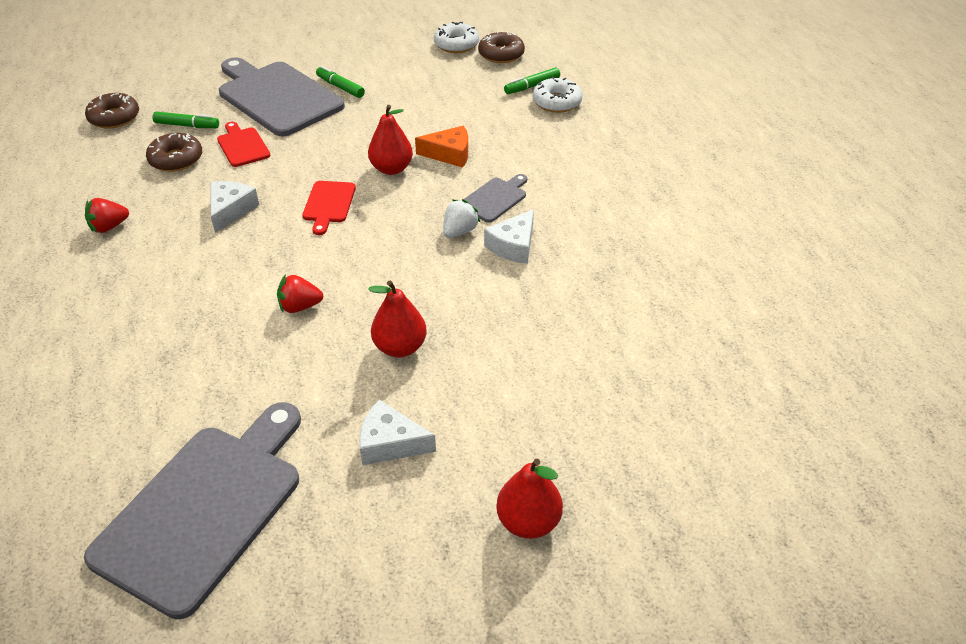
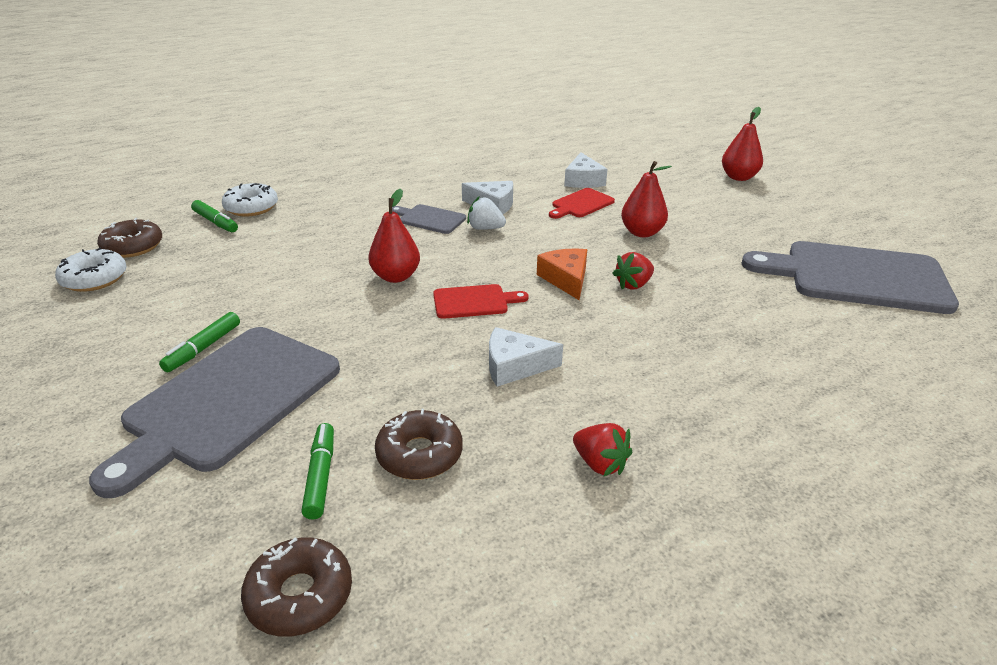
camera: 105 degrees left, 10 degrees down
(242, 146) = (370, 397): red cutting board -> red cutting board (581, 204)
(300, 307) = (633, 285): red strawberry -> red strawberry turned 75 degrees clockwise
(390, 443) = (730, 222): white cheese -> white cheese (583, 180)
(449, 154) = (359, 249): orange cheese -> orange cheese (566, 279)

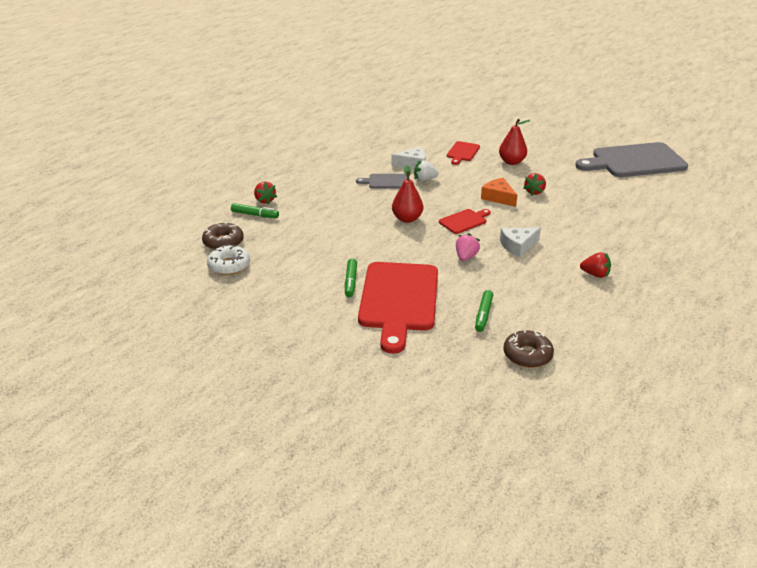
camera: 25 degrees left, 0 degrees up
(228, 401) = (399, 300): grey cutting board -> red cutting board
(251, 207) = (265, 200): white donut -> red strawberry
(320, 476) = (483, 315): green marker -> green marker turned 135 degrees counterclockwise
(411, 360) = (466, 257): none -> pink strawberry
(419, 454) = (516, 294): brown donut -> none
(583, 180) = (448, 137): white cheese -> none
(738, 177) = (532, 116): red pear -> none

